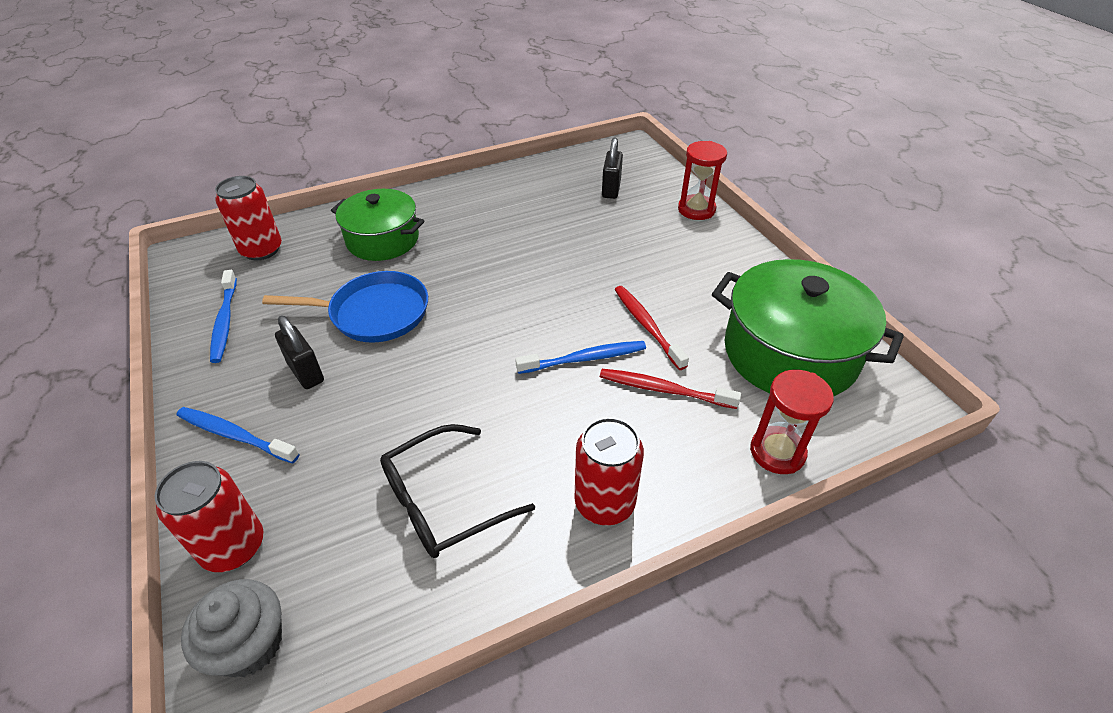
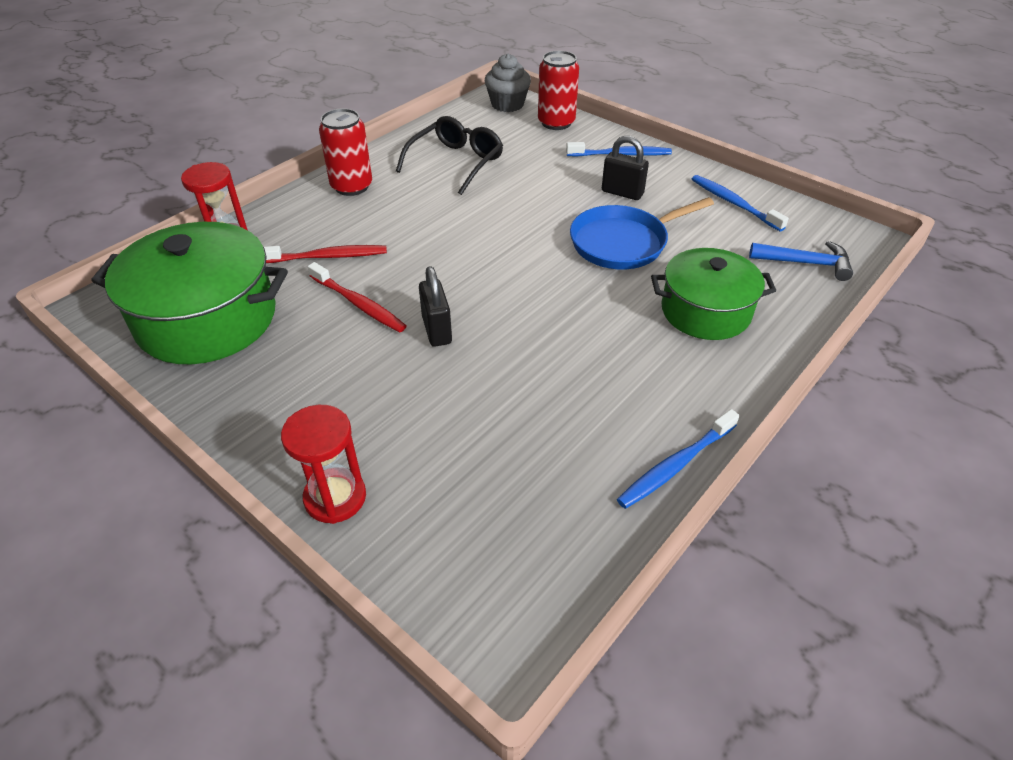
camera: 155 degrees right, 0 degrees up
(261, 250) = (806, 263): red can -> blue hammer
(584, 359) = (407, 260): blue toothbrush -> blue toothbrush (676, 465)
(611, 189) = (485, 497): black padlock -> black padlock (437, 330)

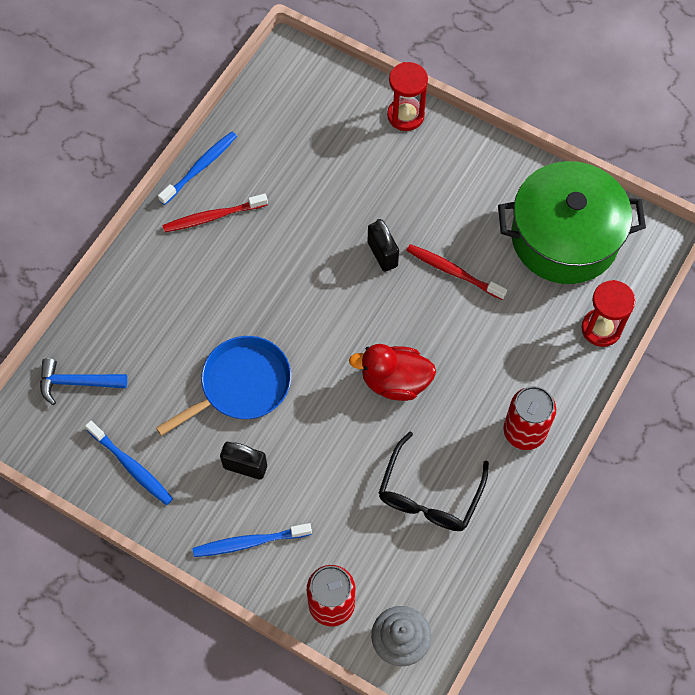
camera: 170 degrees right, 20 degrees up
(327, 257) = (503, 323): red toothbrush -> red toothbrush (213, 217)
(461, 228) = (395, 381): none -> red duck
(705, 311) = (171, 308): green pot -> none

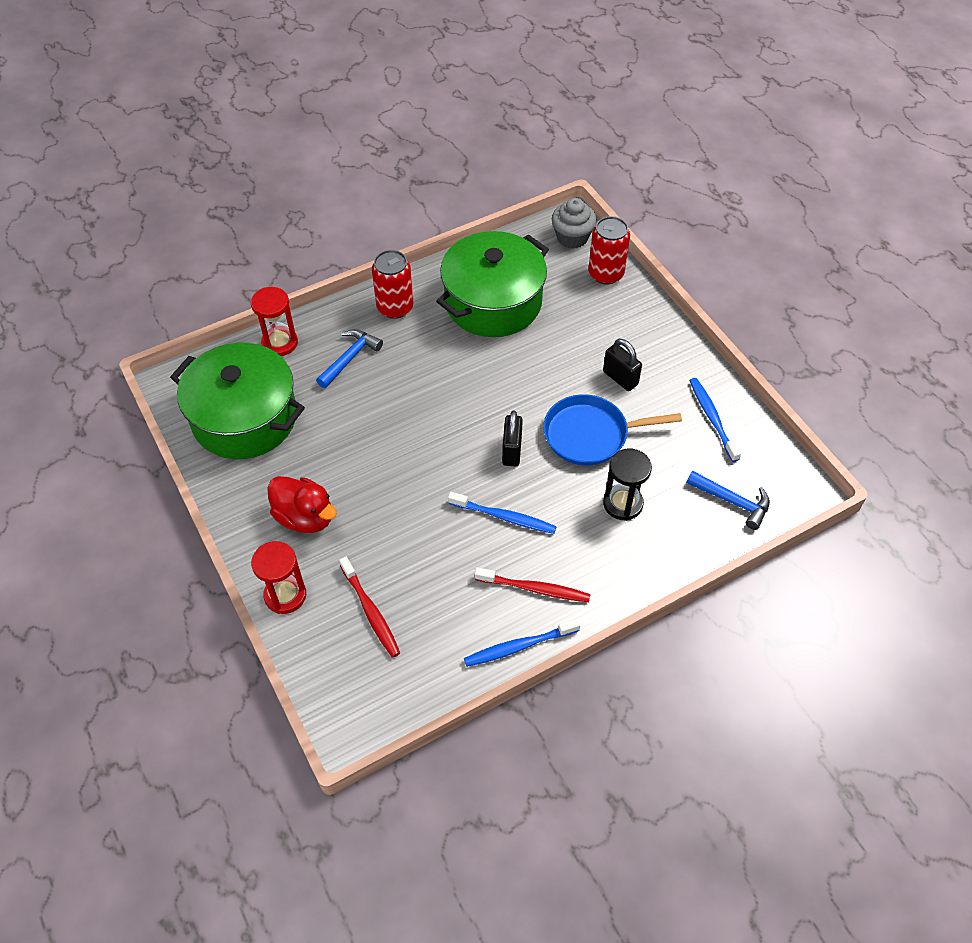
camera: 150 degrees left, 10 degrees down
(176, 329) = (623, 503): none -> black hourglass
(250, 542) = (643, 331): blue toothbrush -> blue toothbrush (504, 517)
(382, 254) = (404, 479): black padlock -> black padlock (512, 451)
(395, 381) = (465, 381): red duck -> red duck (305, 517)
(429, 494) = (493, 302): black glasses -> green pot
(453, 272) = (356, 436): red toothbrush -> red toothbrush (370, 611)
(522, 348) = (350, 358): none -> blue hammer

